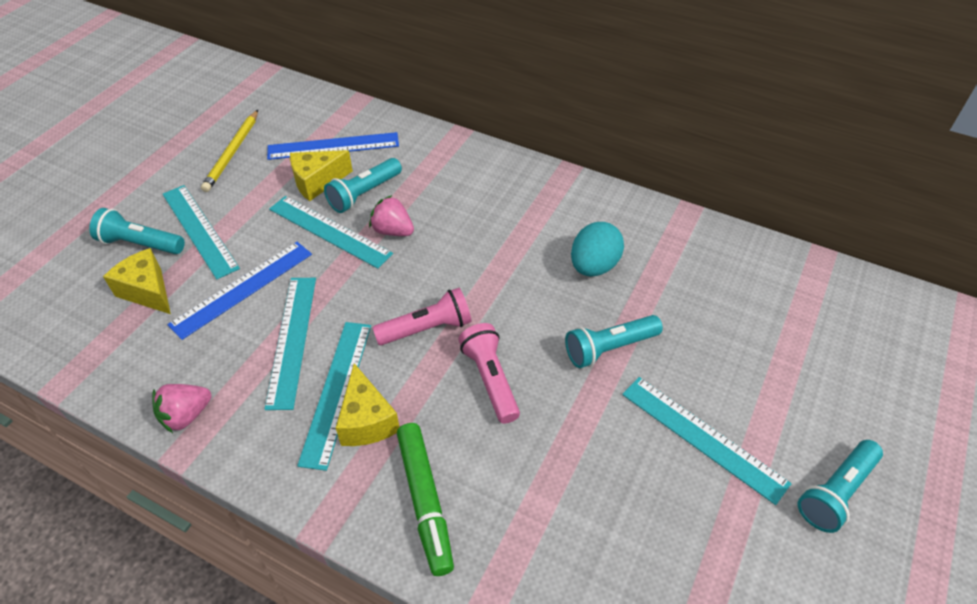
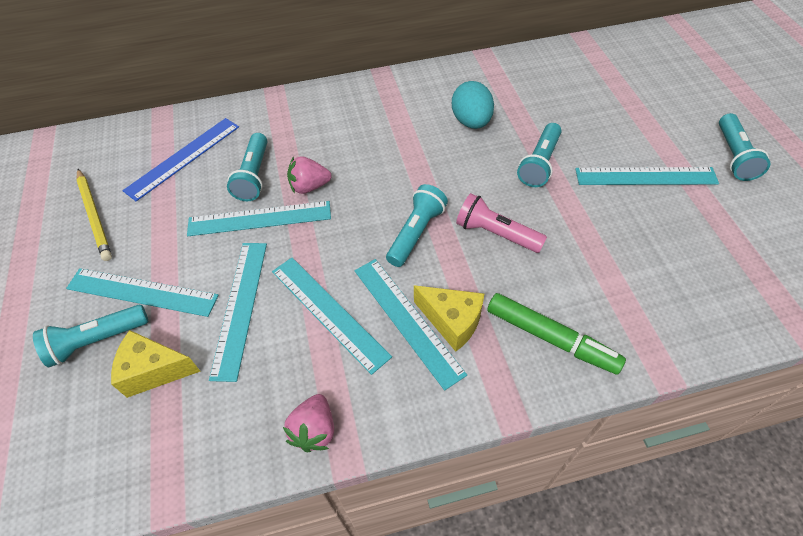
camera: 40 degrees left, 5 degrees up
(242, 288) = (240, 307): blue ruler -> turquoise ruler
(317, 182) = (203, 191): yellow cheese -> none
(427, 328) = (416, 233): pink flashlight -> turquoise flashlight

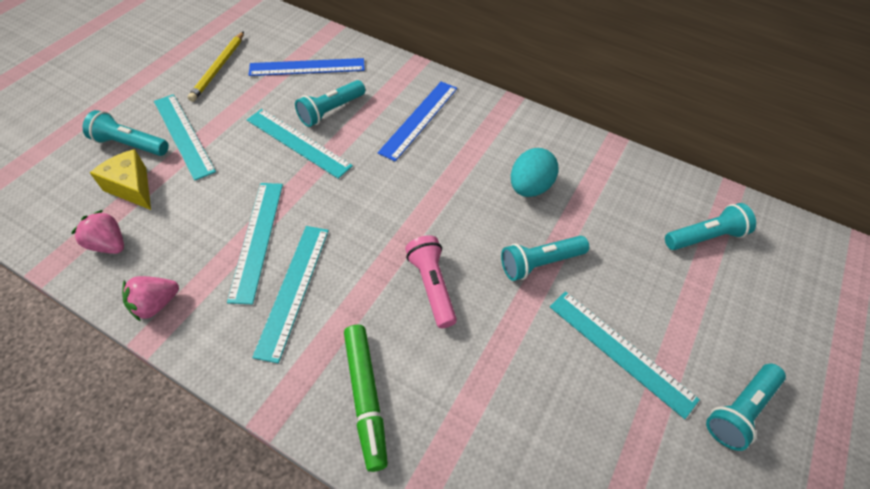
camera: 40 degrees right, 0 degrees up
(240, 307) = (217, 190): turquoise ruler -> none
(309, 186) = (354, 145): pink strawberry -> pink strawberry (109, 244)
(334, 132) = (419, 119): none -> blue ruler
(416, 233) = (378, 236): turquoise flashlight -> turquoise flashlight (705, 237)
(452, 321) = (318, 318): yellow cheese -> none

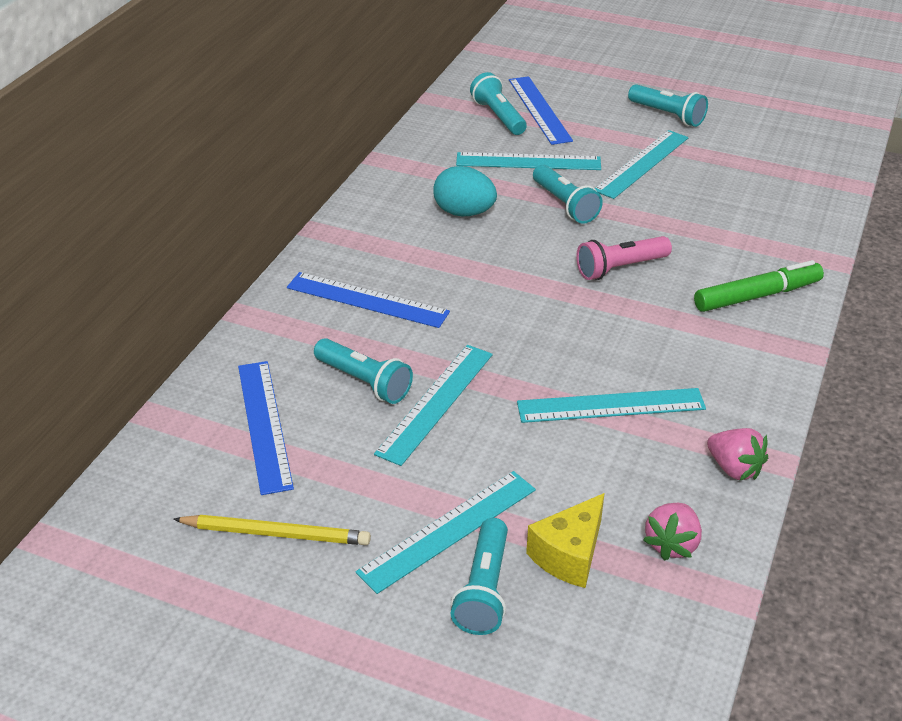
camera: 95 degrees left, 15 degrees down
(293, 289) = (666, 362): turquoise ruler -> turquoise ruler (528, 161)
(726, 275) = (539, 110): none -> blue ruler

